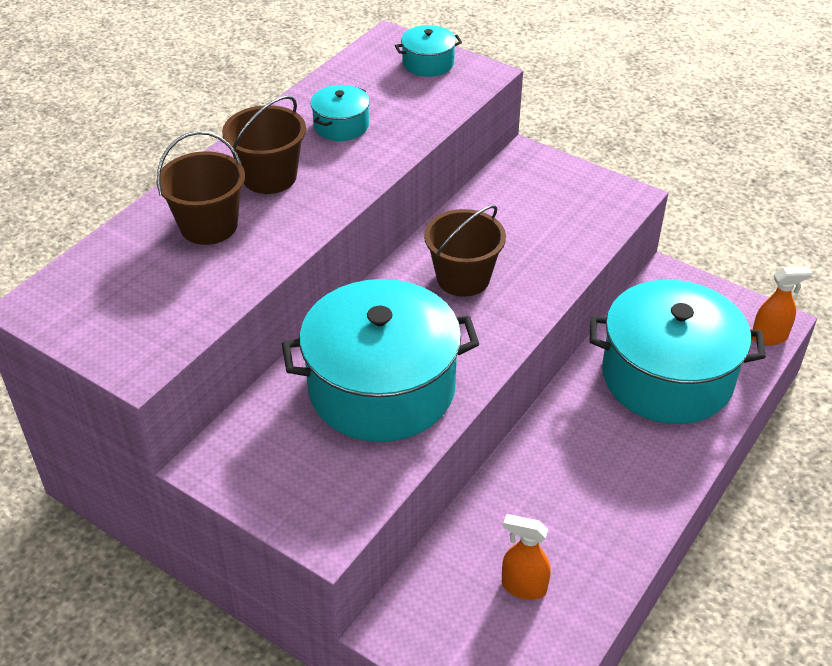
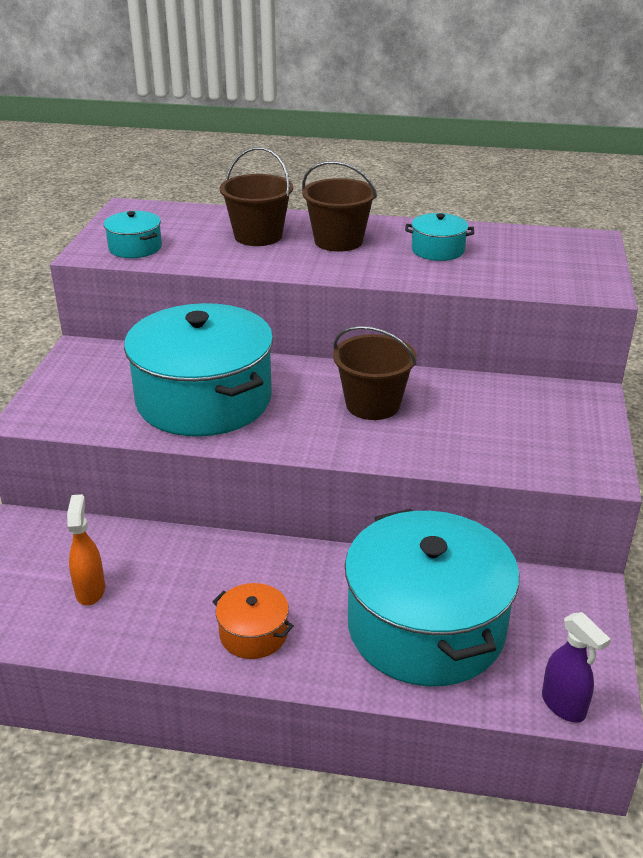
camera: 65 degrees right, 10 degrees down
(428, 63) = (580, 263): turquoise pot -> turquoise pot (135, 247)
(631, 483) = (253, 634): none -> orange pot
(769, 337) = (563, 705): orange spray bottle -> purple spray bottle

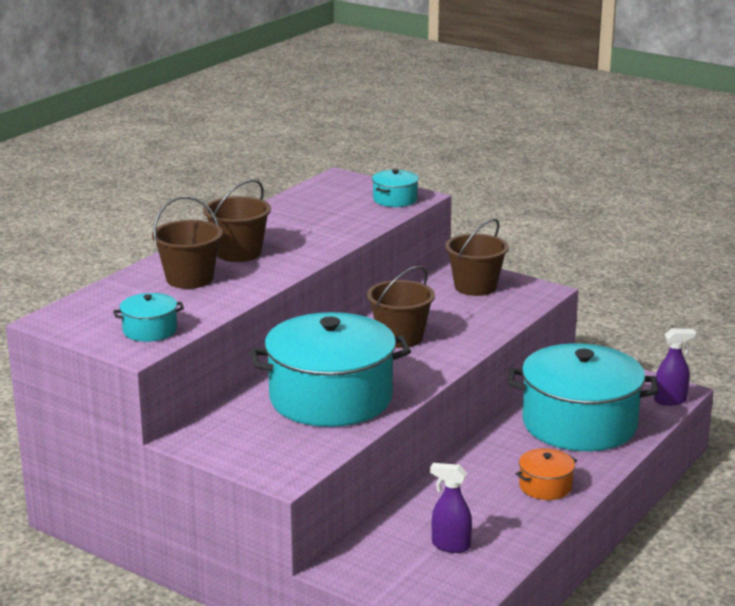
camera: 65 degrees left, 10 degrees down
(90, 590) = (450, 546): orange spray bottle -> purple spray bottle
(438, 250) = (298, 225): turquoise pot -> turquoise pot (395, 199)
(553, 421) = (475, 287): none -> brown bucket

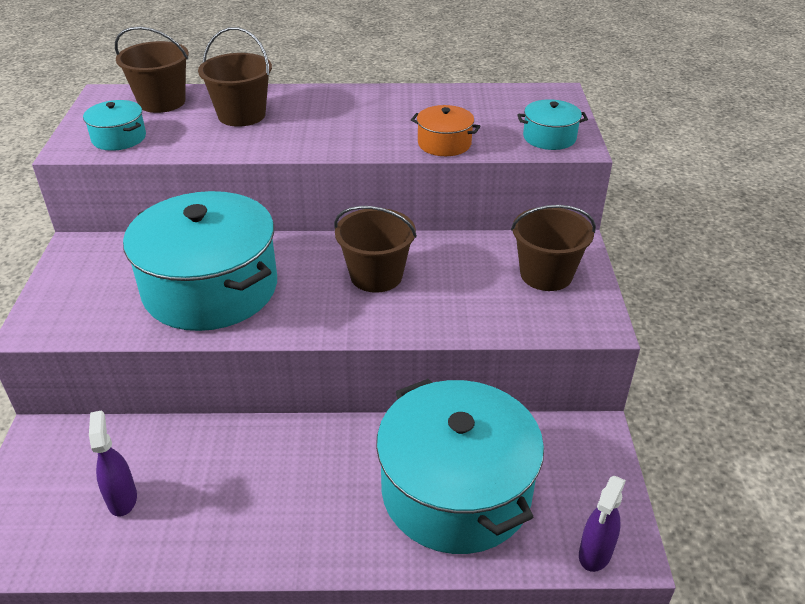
camera: 55 degrees right, 15 degrees up
(238, 253) = (321, 114): brown bucket -> brown bucket (162, 102)
(545, 486) = (293, 522): orange pot -> orange pot (444, 143)
(670, 400) = (595, 554): purple spray bottle -> purple spray bottle turned 75 degrees clockwise

